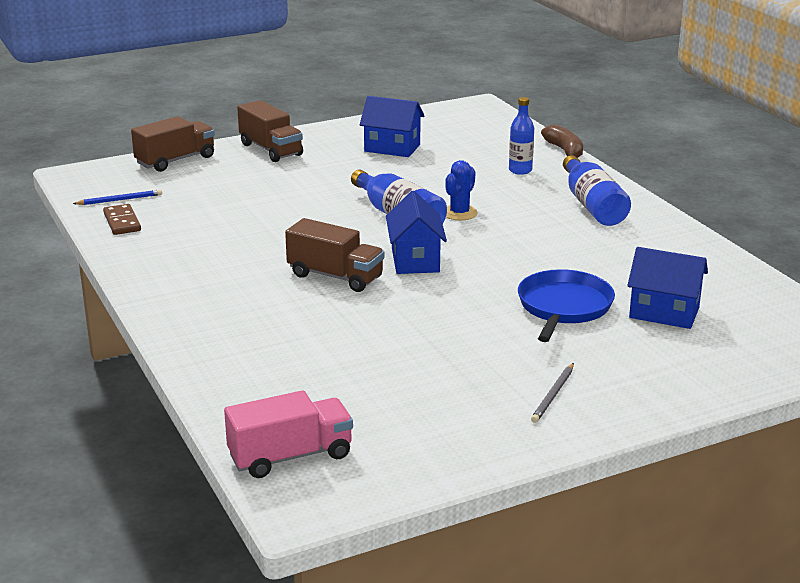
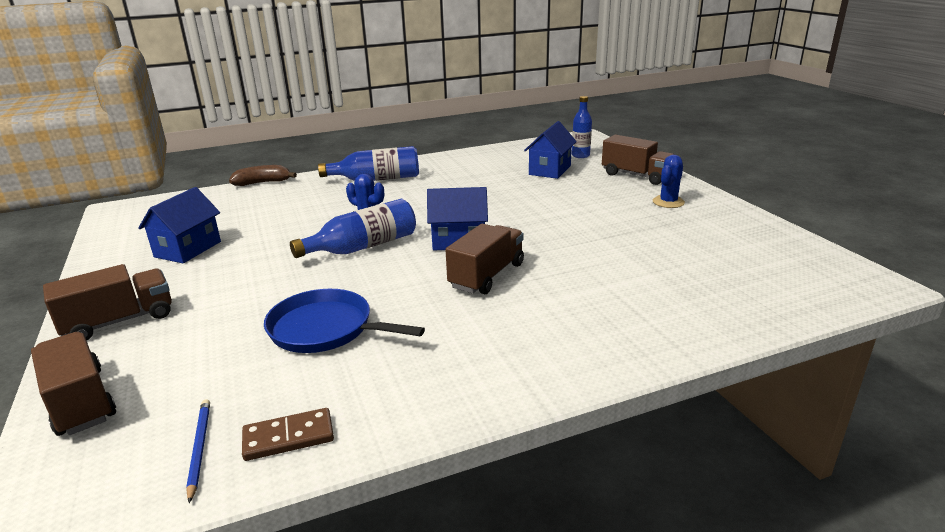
camera: 85 degrees left, 0 degrees up
(290, 456) = (809, 290): pink truck -> none
(520, 170) = (292, 198): blue bottle -> blue bottle (580, 155)
(553, 395) = (668, 202): grey pencil -> blue cactus
(564, 307) = (544, 194): blue pan -> blue pan (326, 329)
(661, 379) = (636, 175): none -> brown truck

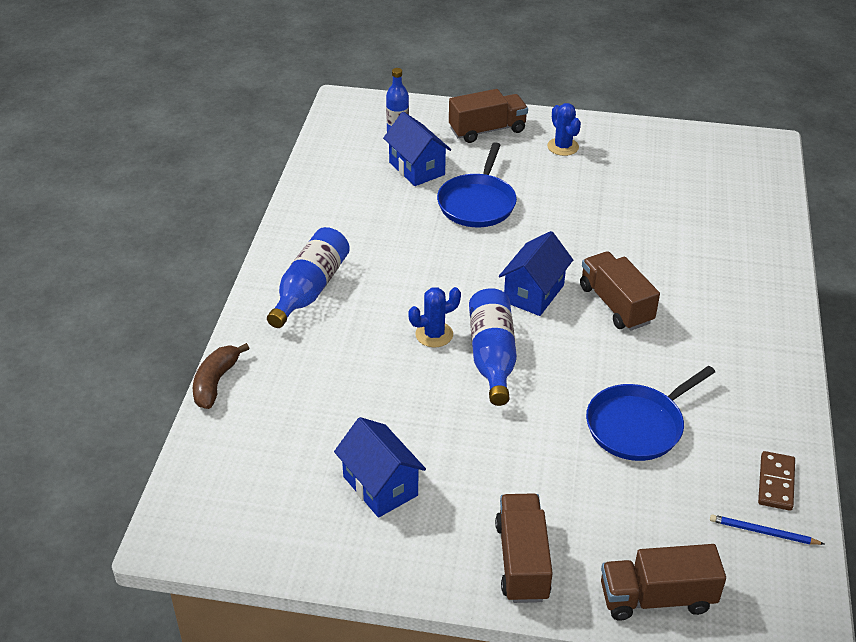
camera: 60 degrees left, 15 degrees up
(542, 195) = (477, 203): none -> blue pan

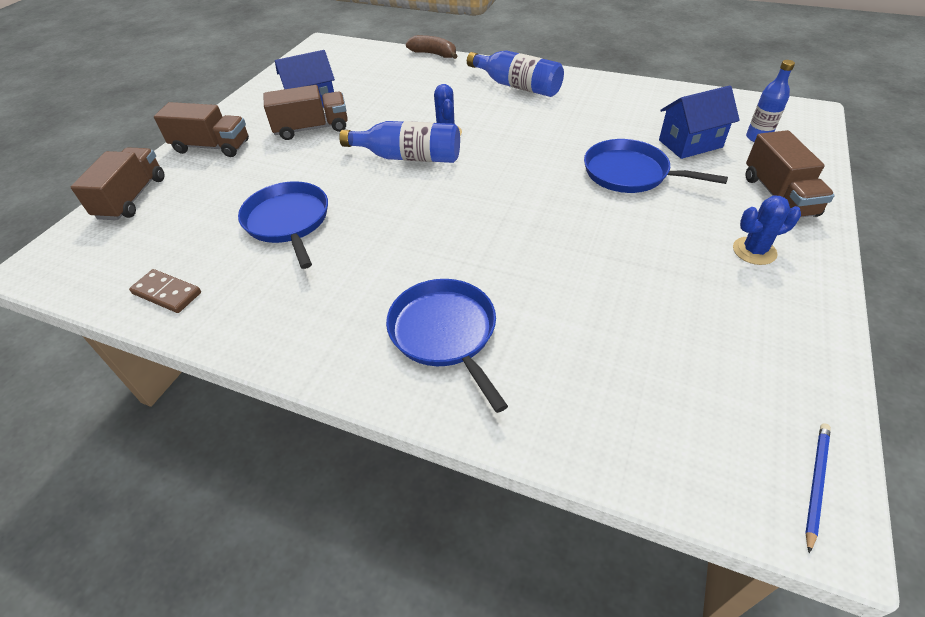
camera: 105 degrees right, 5 degrees up
(533, 293) = (481, 189): blue house -> none
(615, 305) = (447, 239): brown truck -> brown truck (312, 128)
(722, 289) = (445, 333): none -> blue pan
(763, 532) = (129, 269): blue pencil -> blue pencil (815, 483)

